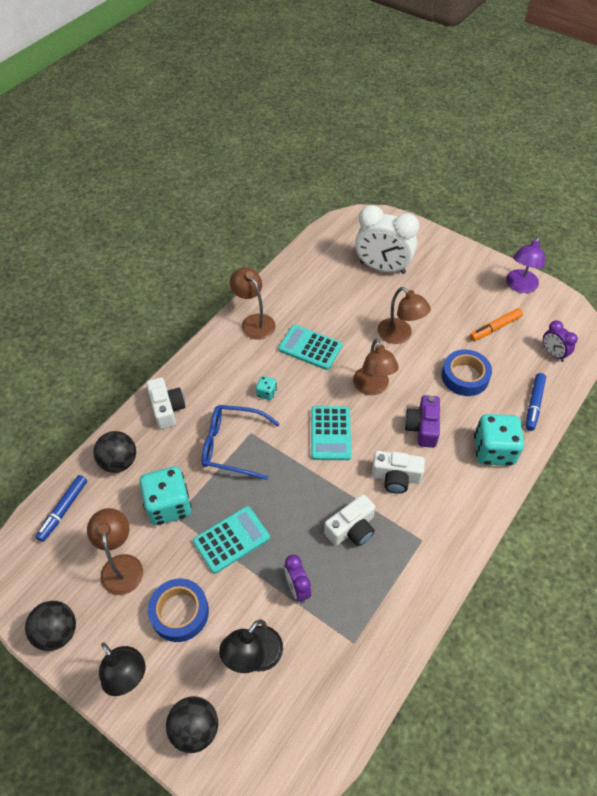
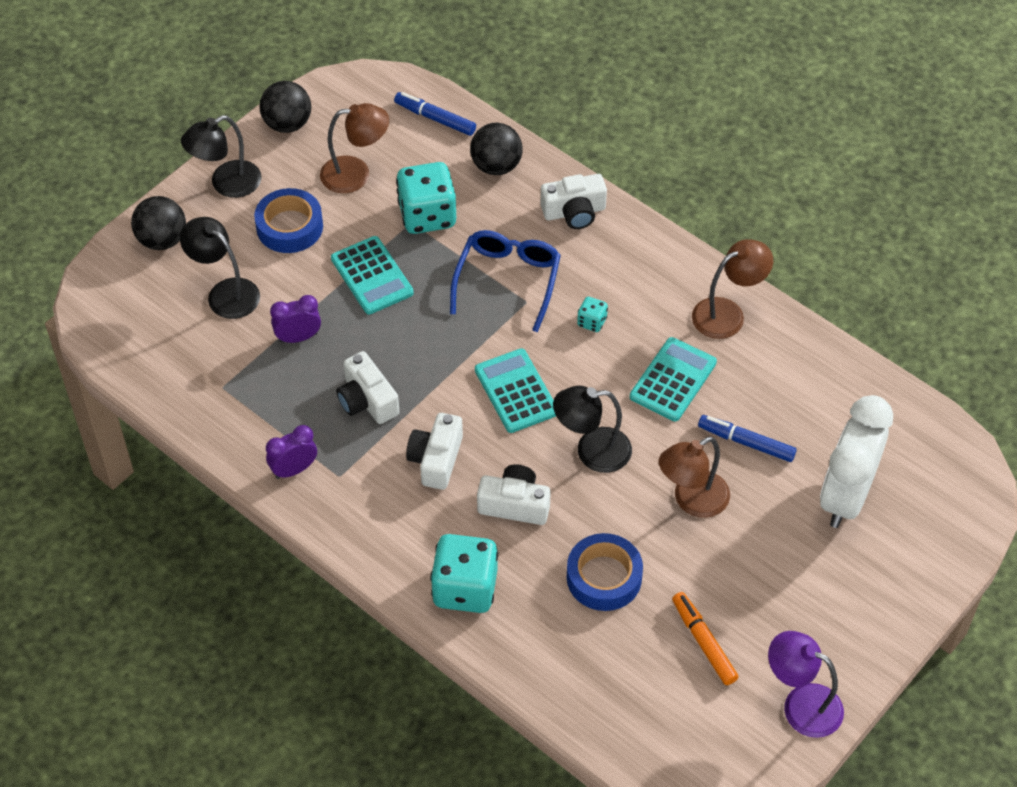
camera: 95 degrees right, 0 degrees up
(330, 433) = (516, 391): turquoise calculator -> turquoise calculator turned 60 degrees clockwise
(372, 387) = (592, 451): brown lamp -> black lamp
(422, 427) = (514, 504): purple camera -> white camera
(534, 404) = (542, 663): blue marker -> blue marker (746, 442)
(553, 354) = (643, 718): purple clock -> purple clock (294, 469)

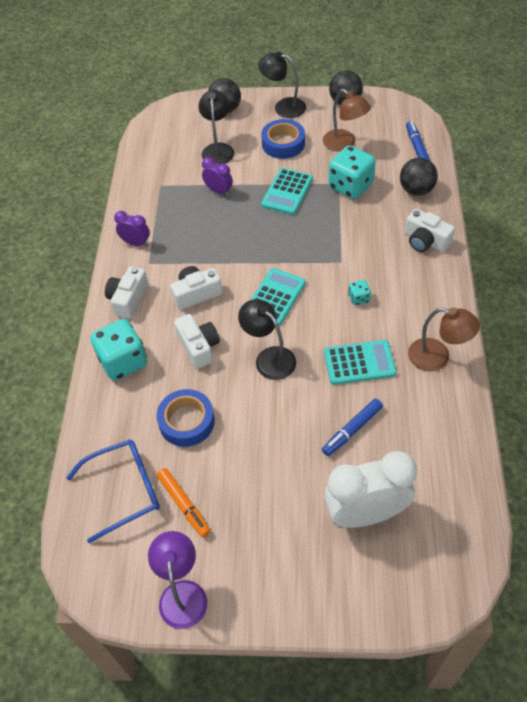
camera: 55 degrees right, 0 degrees up
(367, 400) = (206, 242): white camera -> white camera (128, 299)
(507, 281) = (345, 245): blue glasses -> blue glasses (124, 490)
(692, 500) = (282, 430): brown lamp -> none
(703, 642) = (184, 504): orange marker -> orange marker turned 120 degrees clockwise
(746, 442) = (352, 430): blue marker -> blue marker turned 120 degrees counterclockwise

